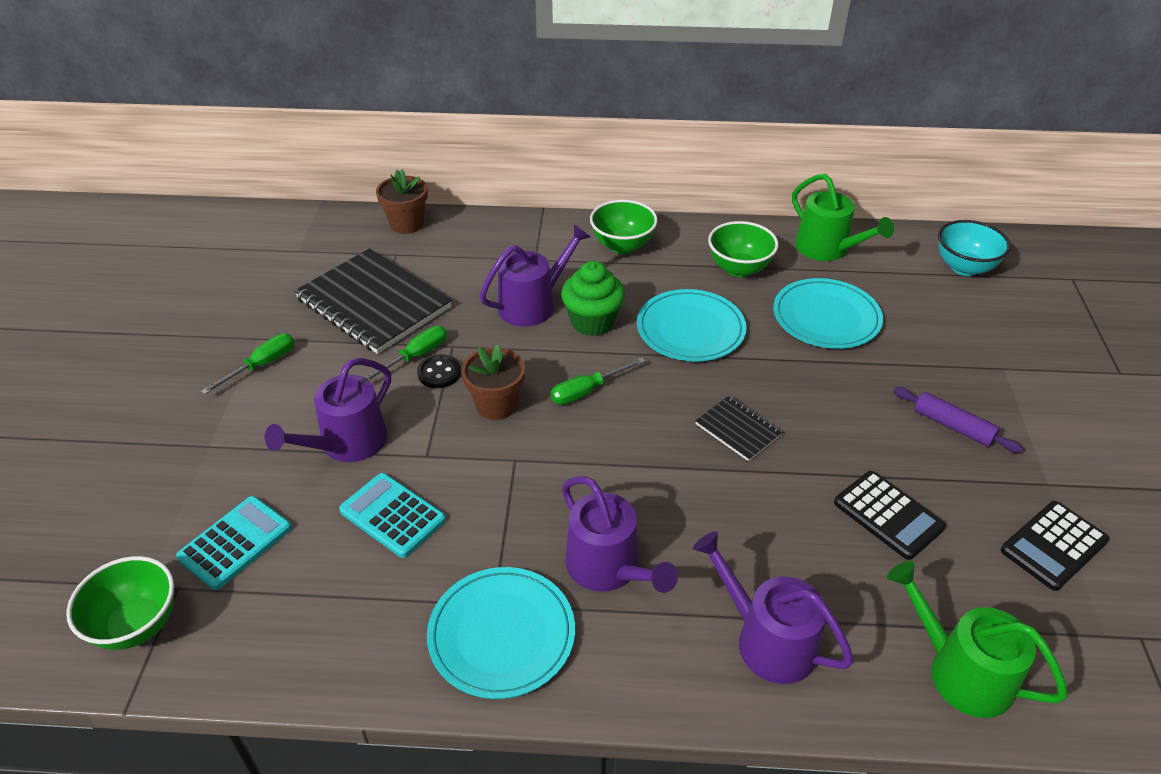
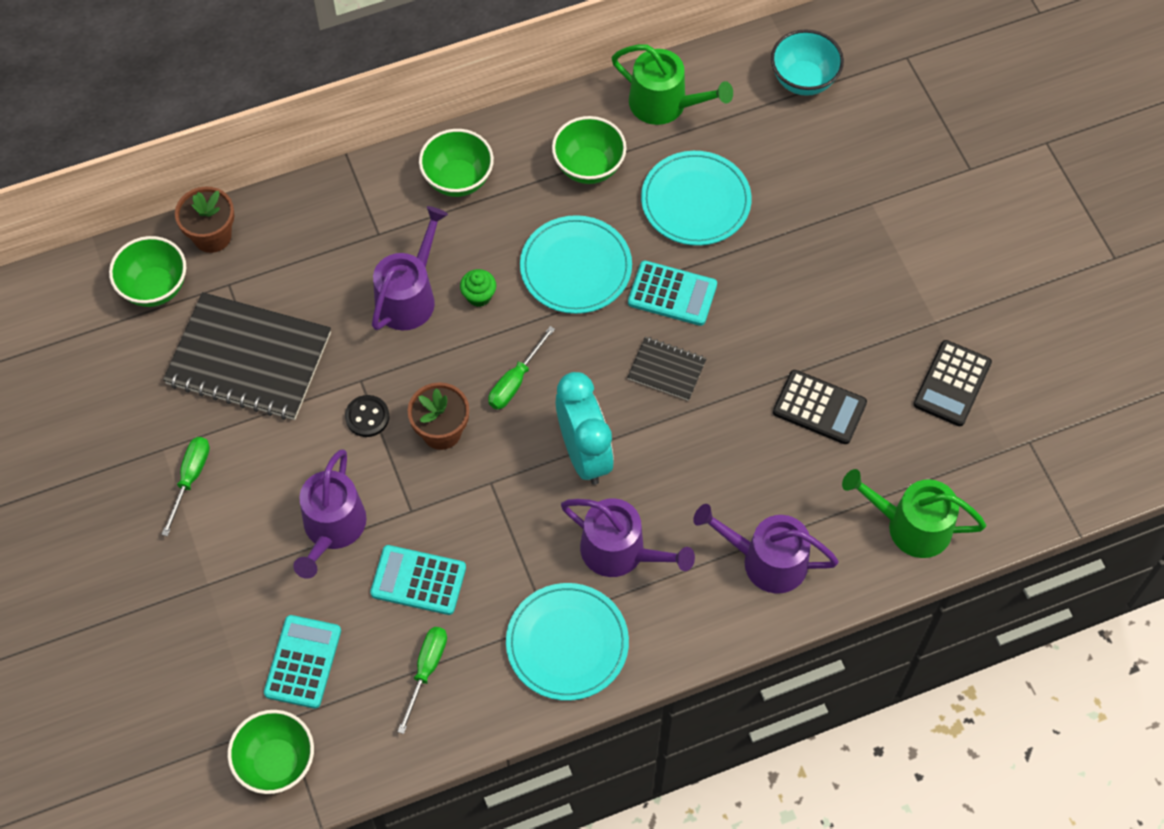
camera: 25 degrees left, 20 degrees up
(340, 240) = (155, 287): none -> green bowl
(415, 356) = (333, 407): green screwdriver -> green screwdriver (426, 670)
(592, 322) = (479, 296): green cupcake -> green cupcake, size x0.56
(619, 469) = (584, 453): none -> turquoise clock
(772, 374) = (672, 294): none -> turquoise calculator
(953, 426) = (845, 291): purple rolling pin -> none

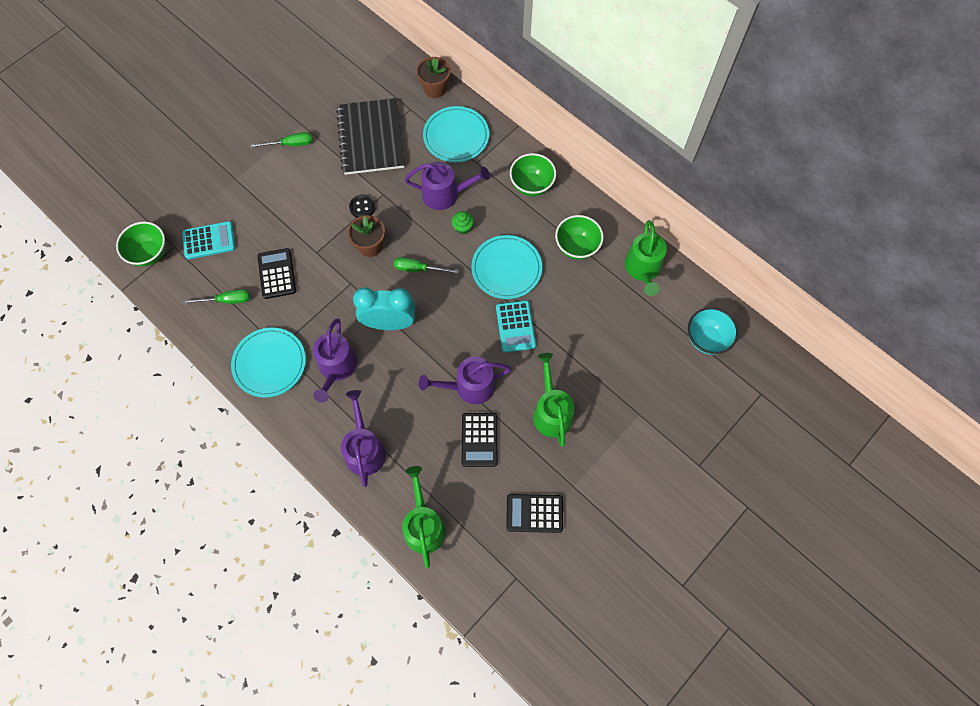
camera: 65 degrees right, 5 degrees up
(155, 287) = (392, 78): green bowl -> none
(332, 528) = (290, 220): purple watering can -> purple watering can (470, 386)
(418, 580) = (277, 274): turquoise calculator -> black calculator
(584, 453) = (389, 323): turquoise clock -> turquoise clock turned 135 degrees counterclockwise
(666, 369) = (464, 344): black notebook -> none
(695, 201) = (585, 313): turquoise plate -> turquoise plate (456, 136)
(820, 303) = (551, 412): none -> green watering can

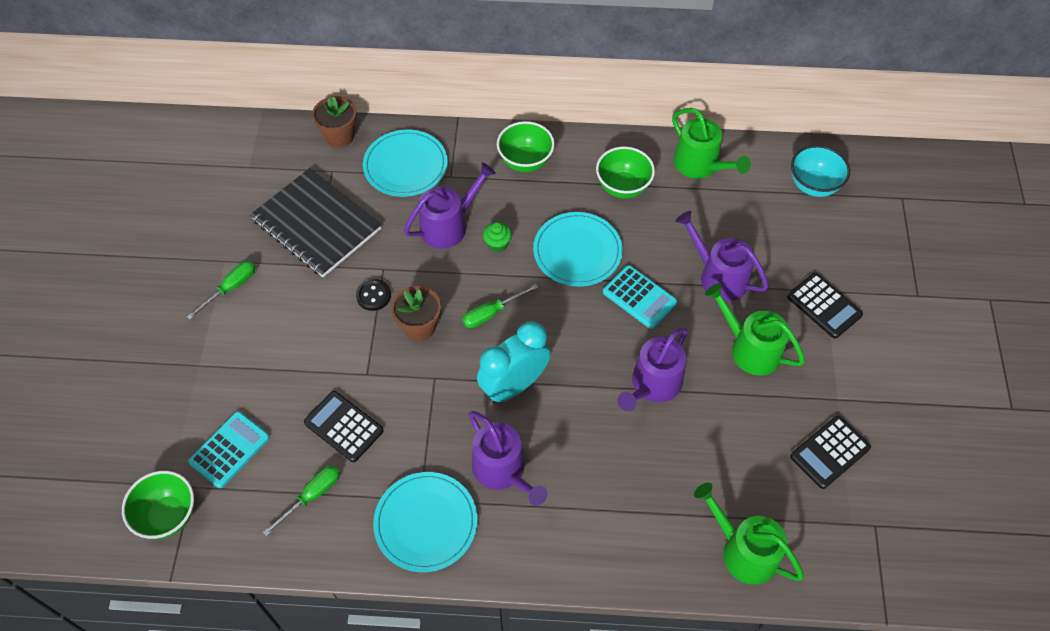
camera: 40 degrees left, 10 degrees down
(364, 450) = (613, 527): purple watering can -> purple watering can (719, 276)
(479, 440) = (712, 426): black calculator -> black calculator (824, 306)

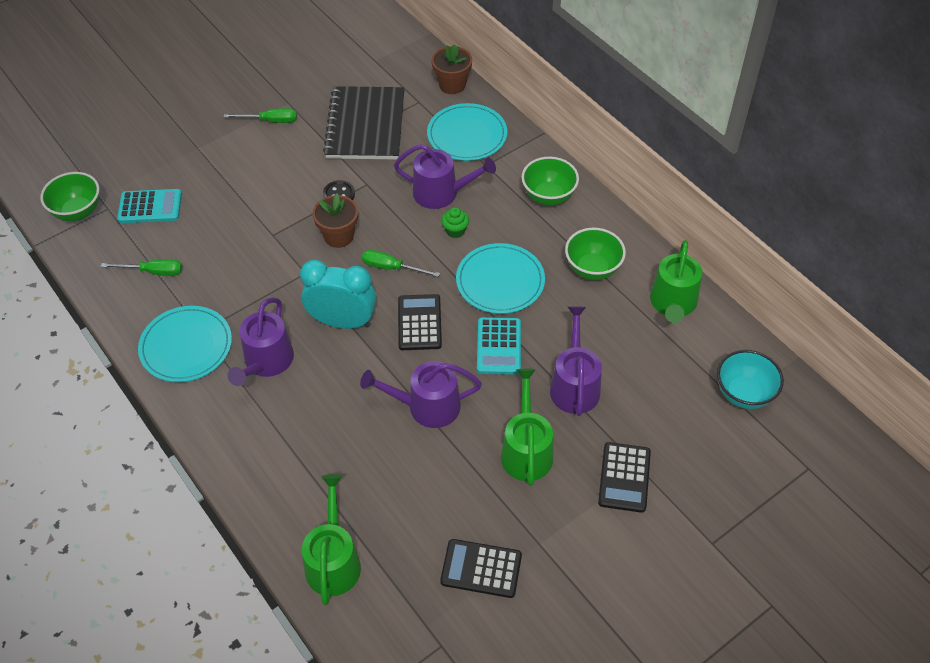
camera: 50 degrees right, 5 degrees down
(343, 427) = (220, 251): black calculator -> black calculator (419, 323)

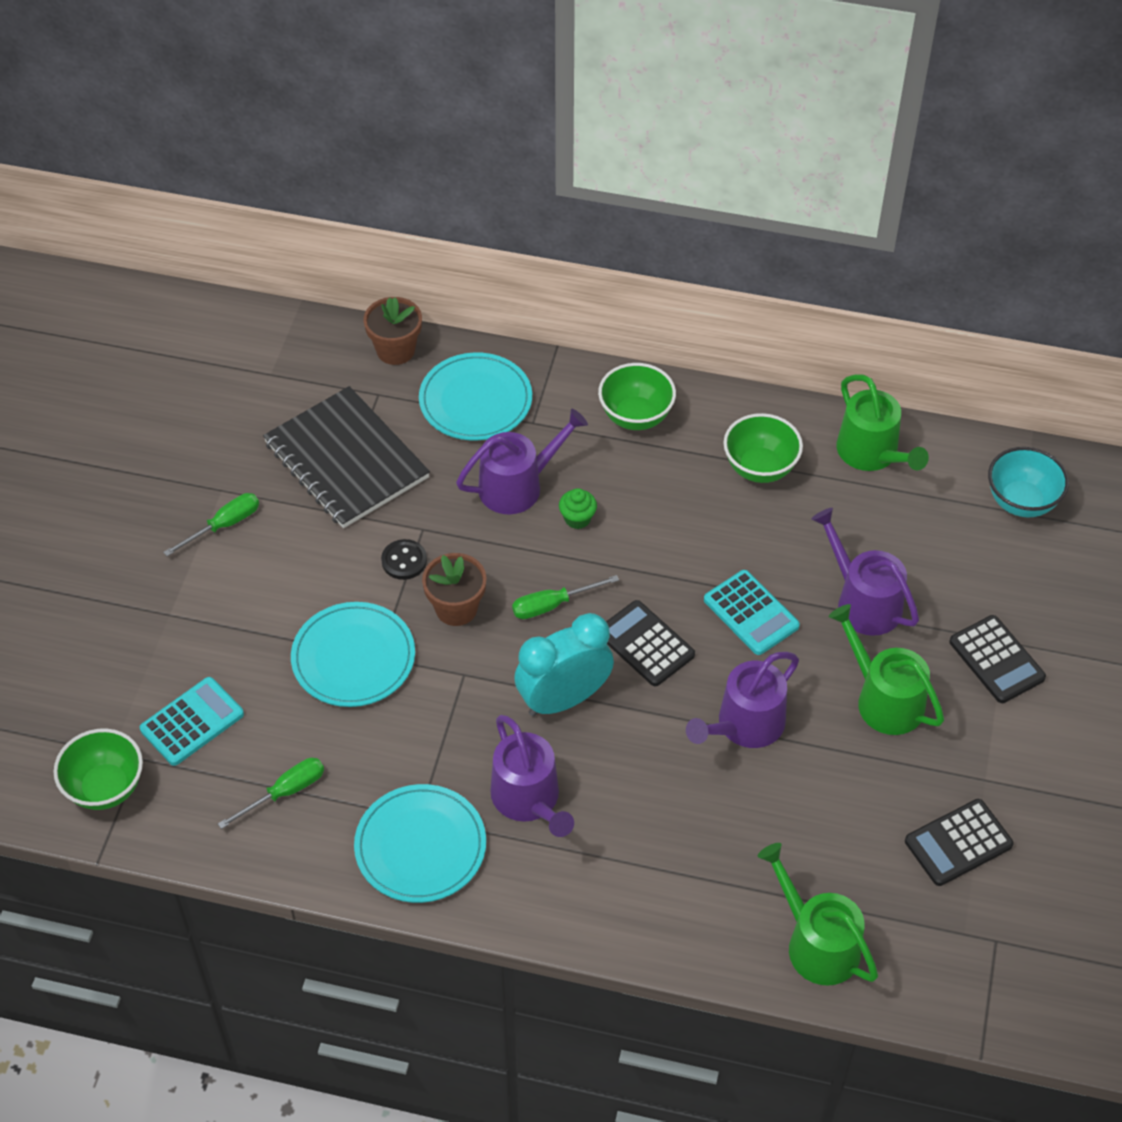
camera: 40 degrees left, 0 degrees up
(500, 281) = (681, 543): turquoise plate -> turquoise plate (353, 658)

